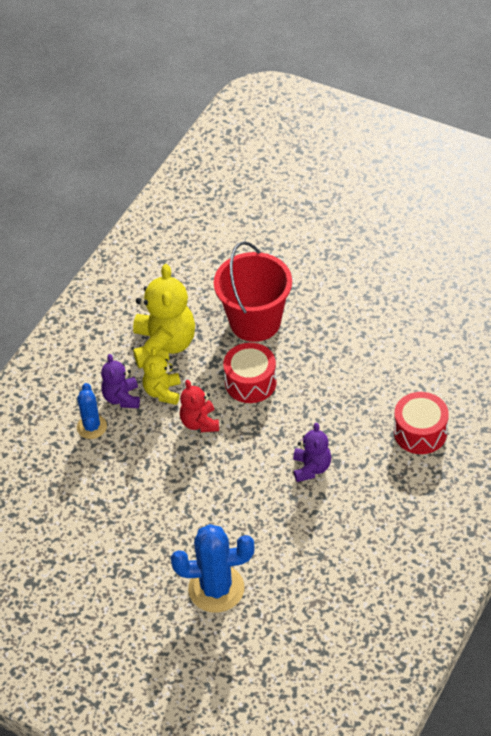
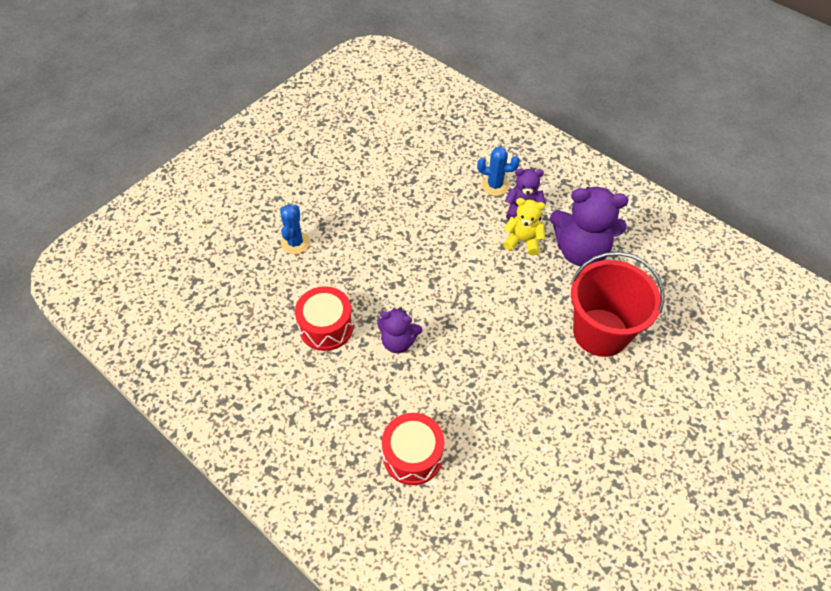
camera: 100 degrees right, 5 degrees up
(164, 346) = (580, 251): yellow teddy bear -> purple teddy bear
(200, 423) = (479, 262): red teddy bear -> none
(216, 589) = (295, 243): blue cactus -> blue cactus, size x0.58
(250, 382) = (519, 312): red drum -> red drum (326, 327)

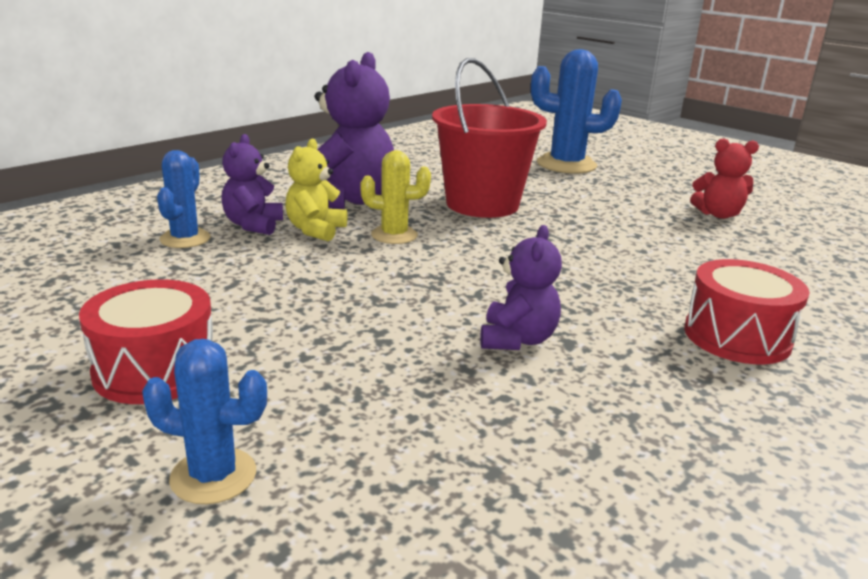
camera: 90 degrees left, 30 degrees down
(326, 327) = (491, 424): red drum -> red drum (155, 369)
(525, 281) = (394, 235): none -> yellow cactus
(633, 513) = (718, 214): none -> red teddy bear
(736, 406) = (566, 165): none -> blue cactus

